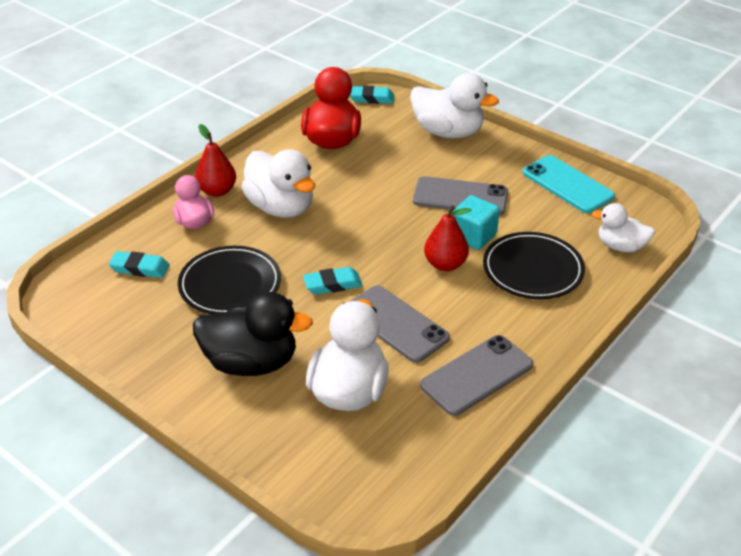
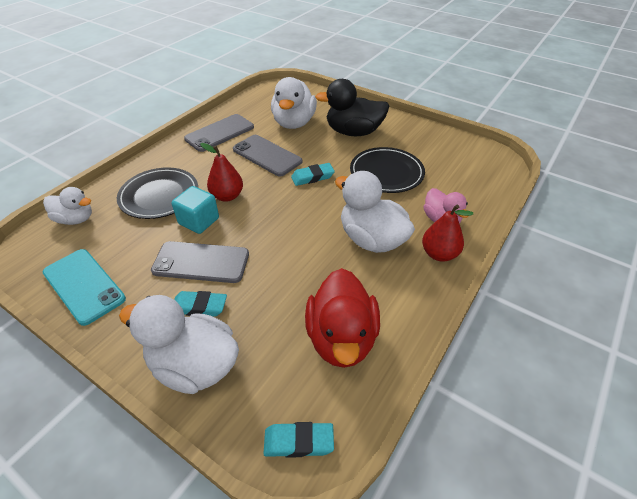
camera: 175 degrees right, 5 degrees up
(140, 268) = (458, 180): turquoise eraser -> turquoise eraser (199, 306)

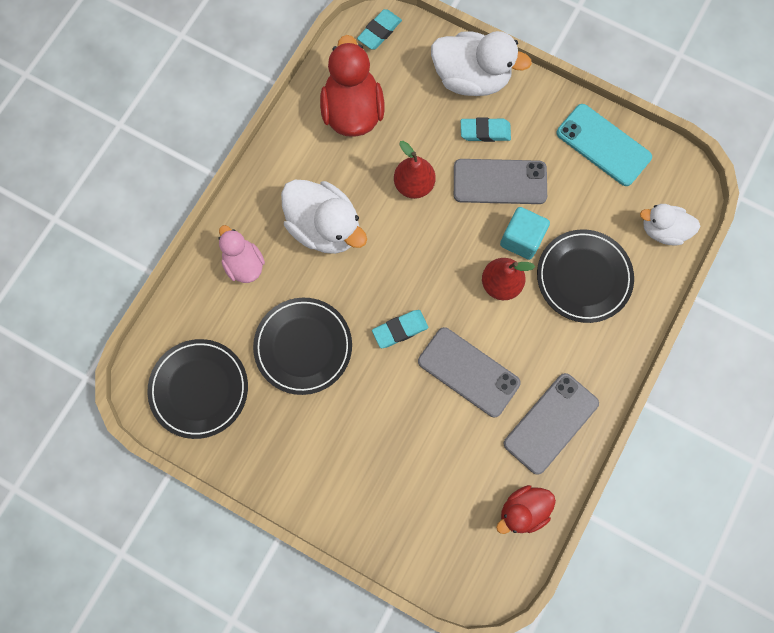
camera: 175 degrees right, 30 degrees up
(251, 106) = (523, 510): none -> red duck
(294, 123) = (443, 462): white duck -> none
(298, 442) = (379, 32): turquoise eraser -> turquoise eraser turned 45 degrees counterclockwise
(353, 132) = (349, 443): black duck -> none
(439, 254) = (254, 213): red pear -> red pear (414, 185)
(460, 158) = (199, 389): none -> black plate

